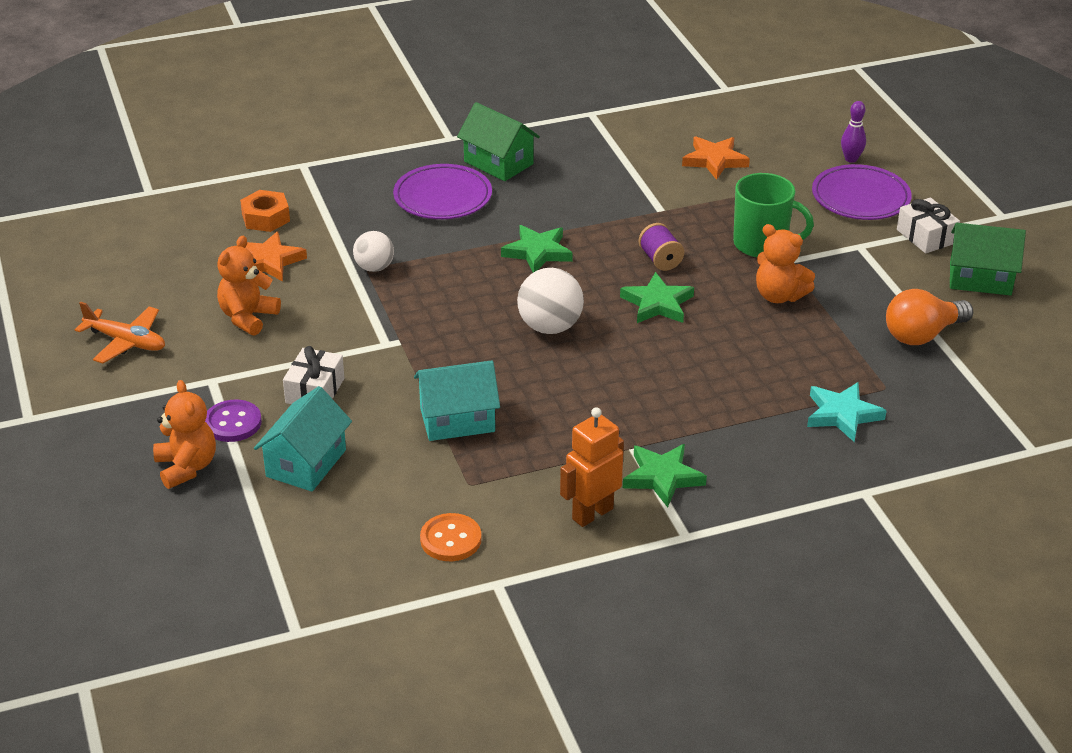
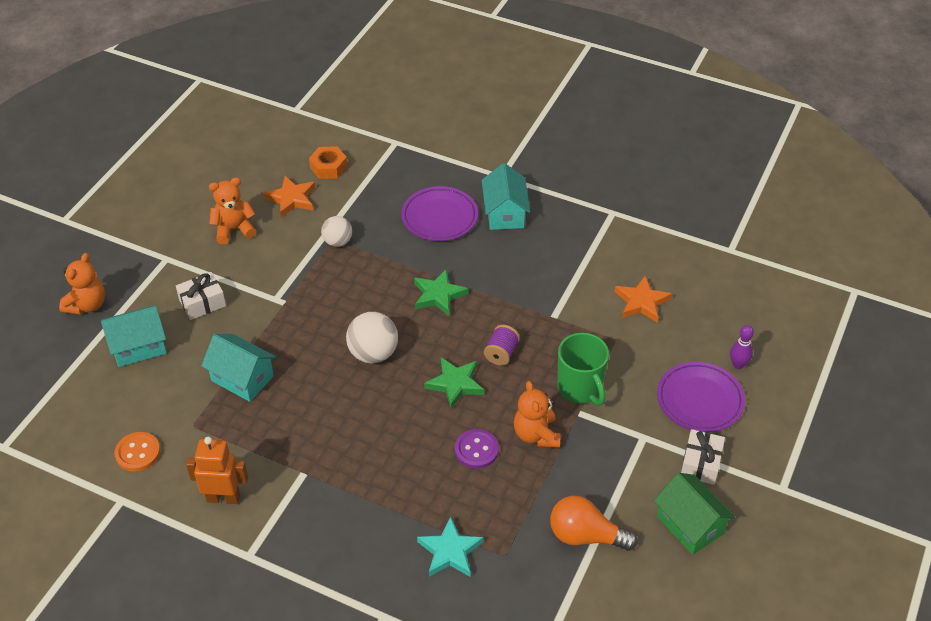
camera: 45 degrees right, 10 degrees up
(126, 342) = (161, 203): orange plane -> none
(233, 423) = (140, 293): purple button -> purple button (476, 450)
(498, 163) = (505, 213): green house -> turquoise house
(662, 477) = (291, 506): green star -> none

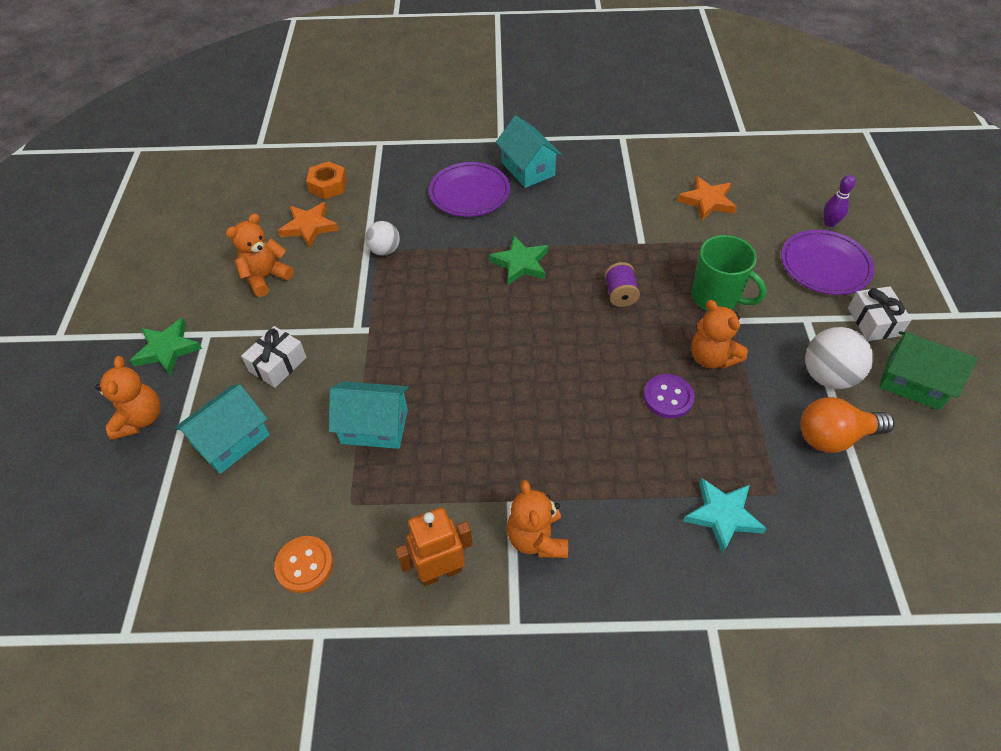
camera: 25 degrees left, 5 degrees up
(304, 506) = (537, 538): none -> orange teddy bear
(373, 353) = (496, 344): white ball -> white ball (828, 376)
(455, 384) = (599, 341): green star -> green star (167, 349)

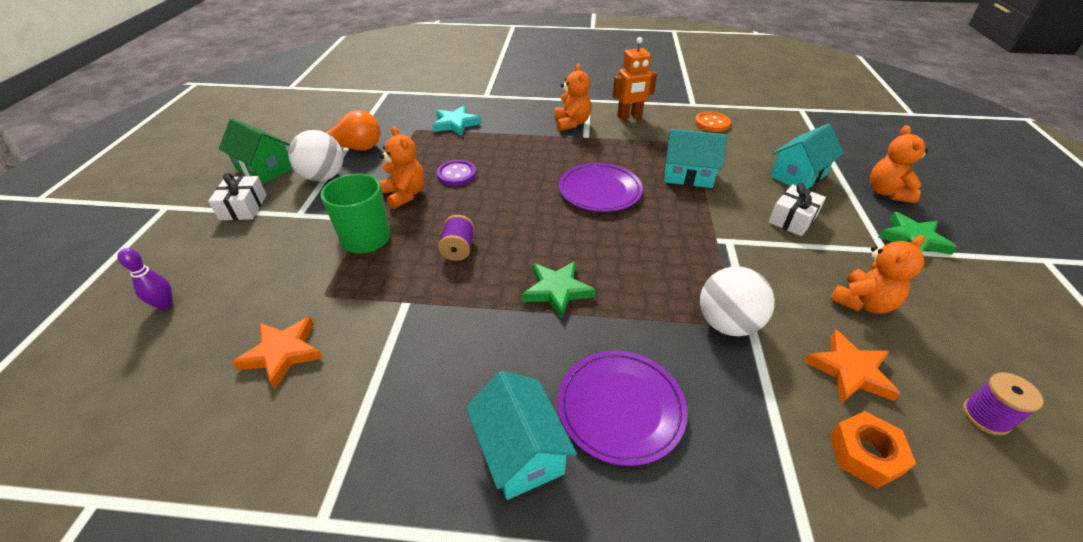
camera: 175 degrees left, 10 degrees down
(239, 209) = (985, 416): none -> purple spool
(385, 250) = (727, 323): white ball -> white ball, size x1.55
(825, 266) = (229, 257): purple plate -> purple plate (600, 191)

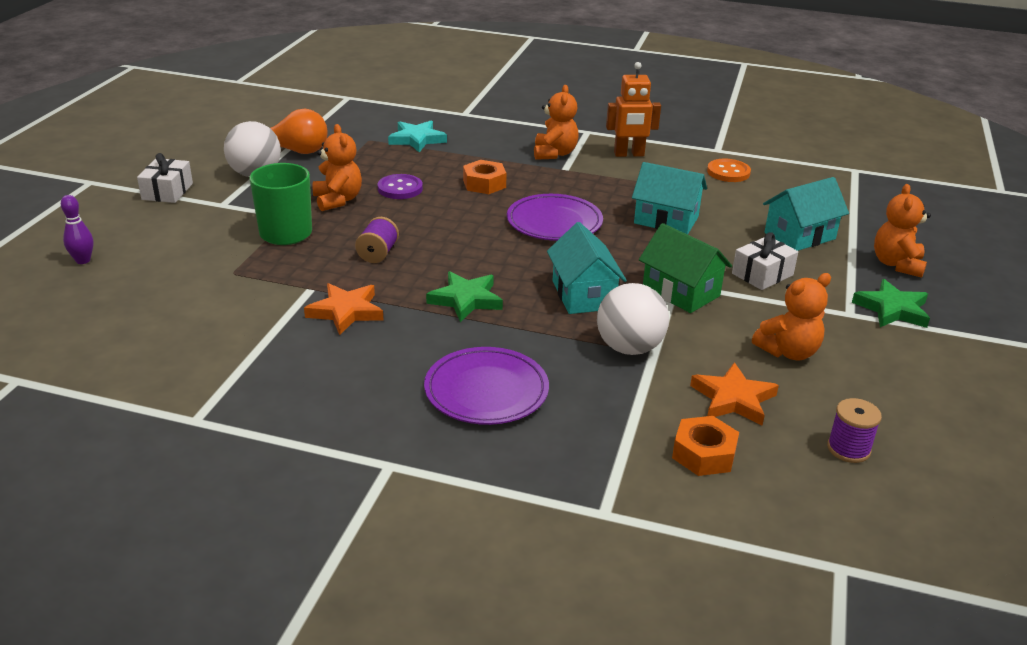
camera: 10 degrees right, 10 degrees down
(264, 169) = (195, 159): green house -> green house (681, 292)
(283, 353) = (185, 310): orange star -> orange star (346, 312)
(520, 451) = (380, 404): turquoise house -> turquoise house (583, 295)
(526, 160) = (484, 184): none -> orange nut

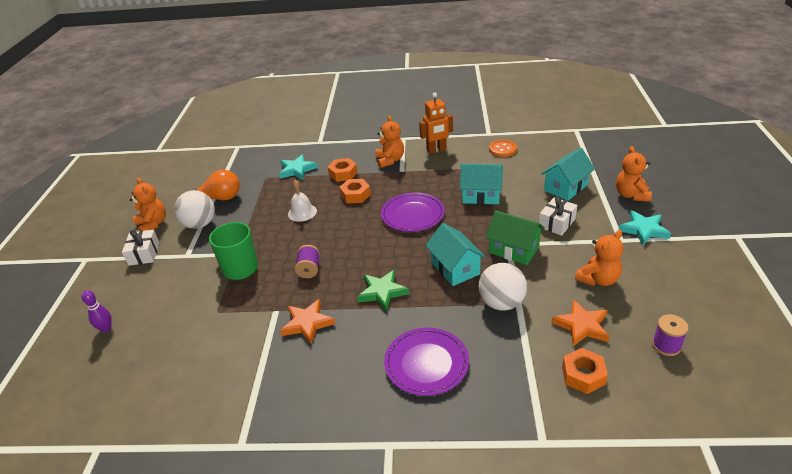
camera: 10 degrees left, 5 degrees up
(338, 200) = (264, 232): orange teddy bear -> orange teddy bear (153, 224)
(400, 188) = (302, 212): purple button -> white bell
(479, 156) = (343, 174): none -> orange nut
(892, 309) = (643, 230): green star -> turquoise star

